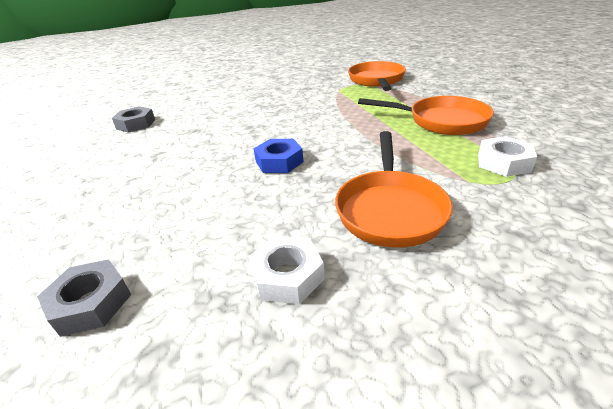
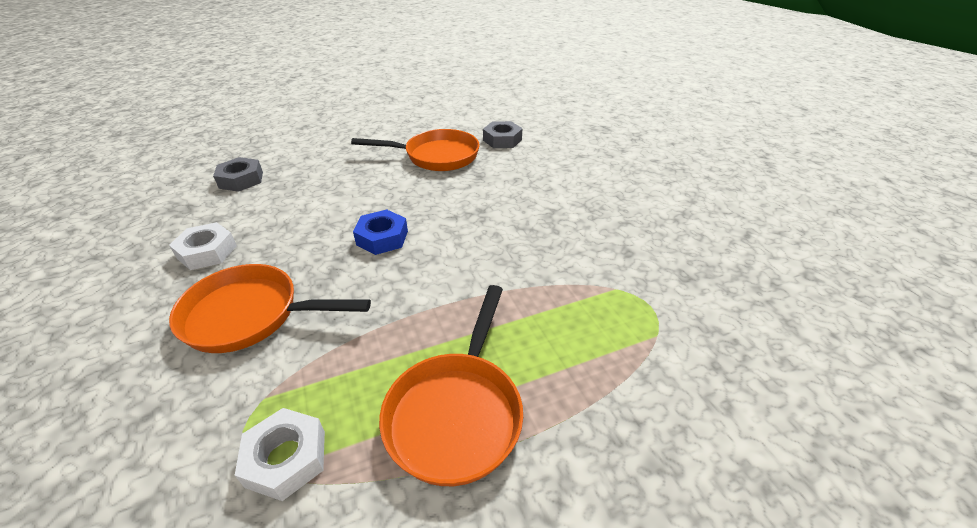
camera: 85 degrees right, 5 degrees up
(376, 80) = (681, 344): orange pan -> orange pan (436, 156)

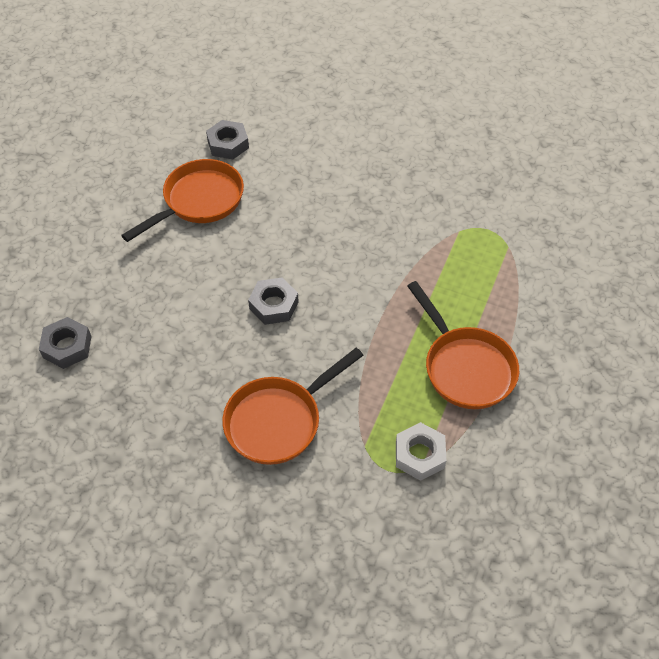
camera: 45 degrees left, 15 degrees up
(207, 252) = (165, 415): white nut -> none
(382, 238) = (274, 305): blue nut -> grey nut

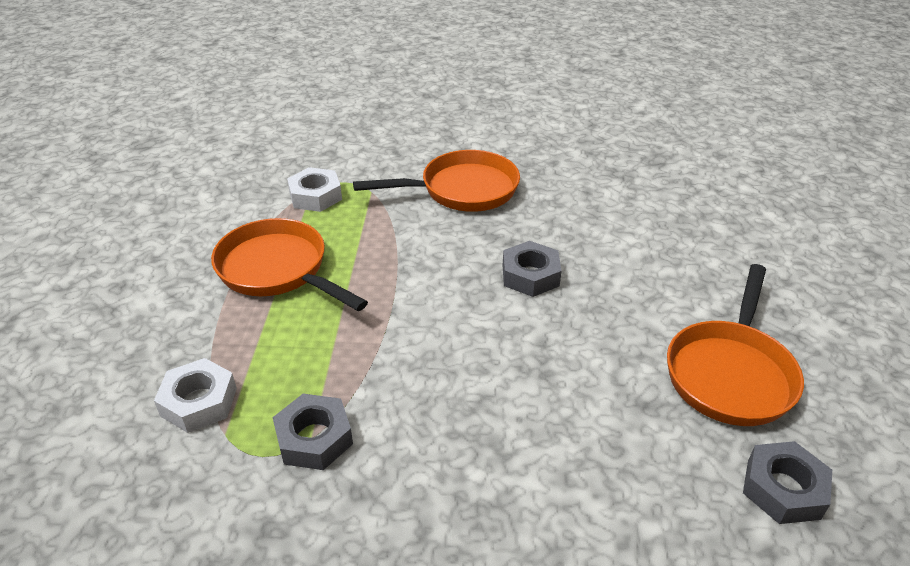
camera: 160 degrees right, 15 degrees down
(67, 347) = (708, 194): grey nut -> grey nut (314, 438)
(279, 420) = (462, 190): orange pan -> orange pan turned 45 degrees clockwise
(524, 270) = (199, 402): none -> white nut

